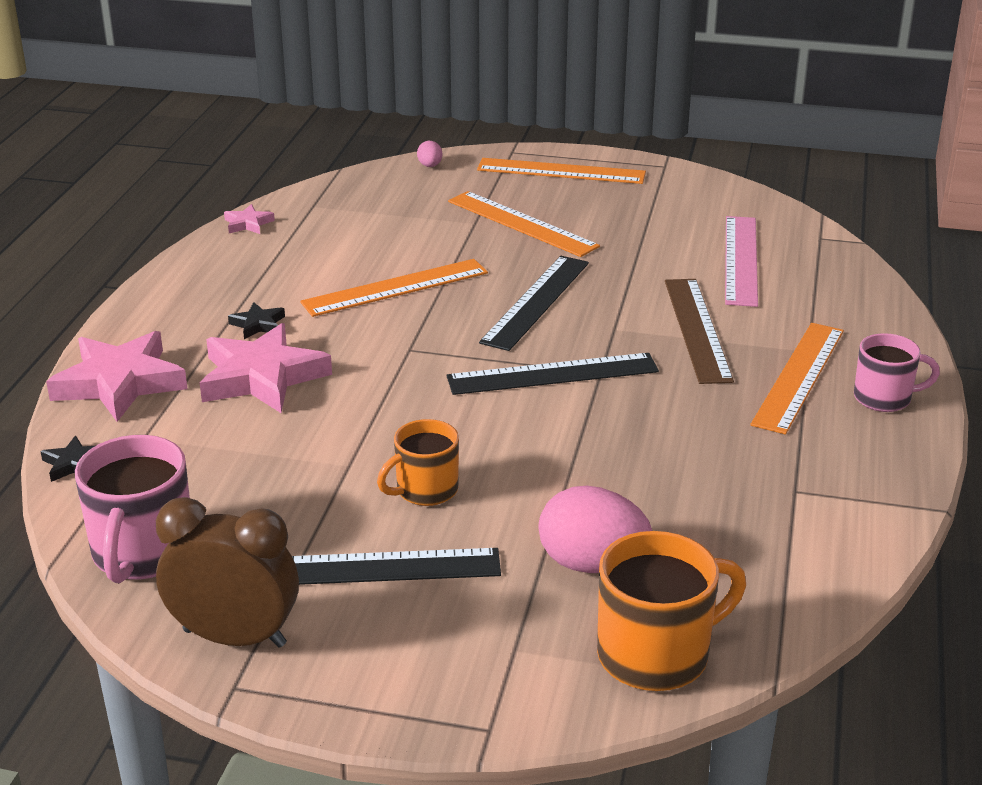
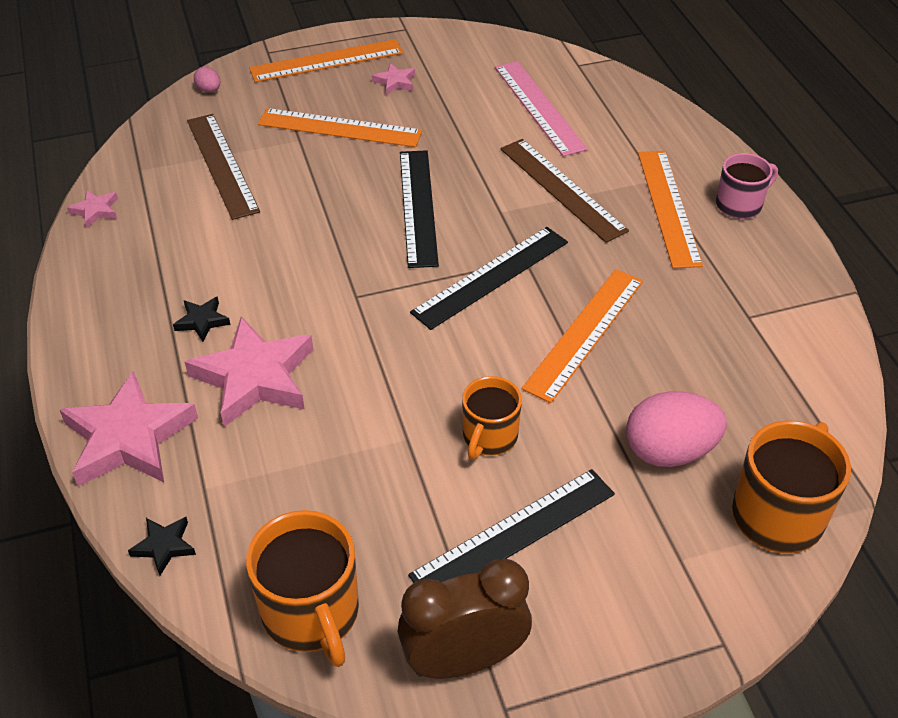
camera: 30 degrees left, 15 degrees up
(142, 553) = (311, 613): pink mug -> orange mug
(387, 221) = (222, 165): none -> brown ruler
(395, 288) = (290, 235): orange ruler -> orange ruler (584, 333)
(611, 203) = (395, 82): none -> pink star

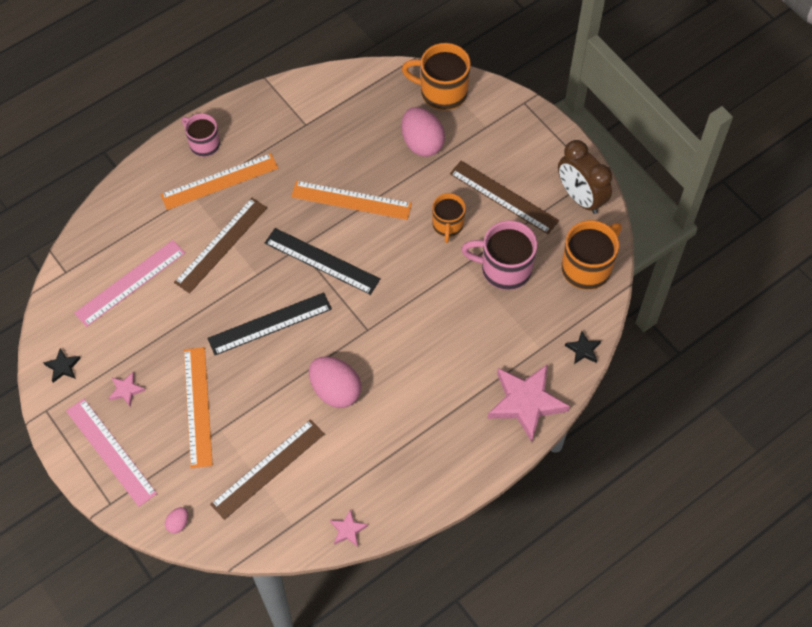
camera: 110 degrees left, 15 degrees up
(202, 321) = (423, 407): black star -> black star (63, 367)
(254, 377) = (455, 357): pink star -> none
(284, 243) = (335, 390): none -> pink egg
(326, 61) = (111, 451): orange ruler -> pink ruler
(372, 487) = (504, 268): none -> pink mug
(489, 437) = (447, 225): orange mug -> orange mug turned 90 degrees clockwise
(514, 534) = (503, 197): black ruler -> brown ruler

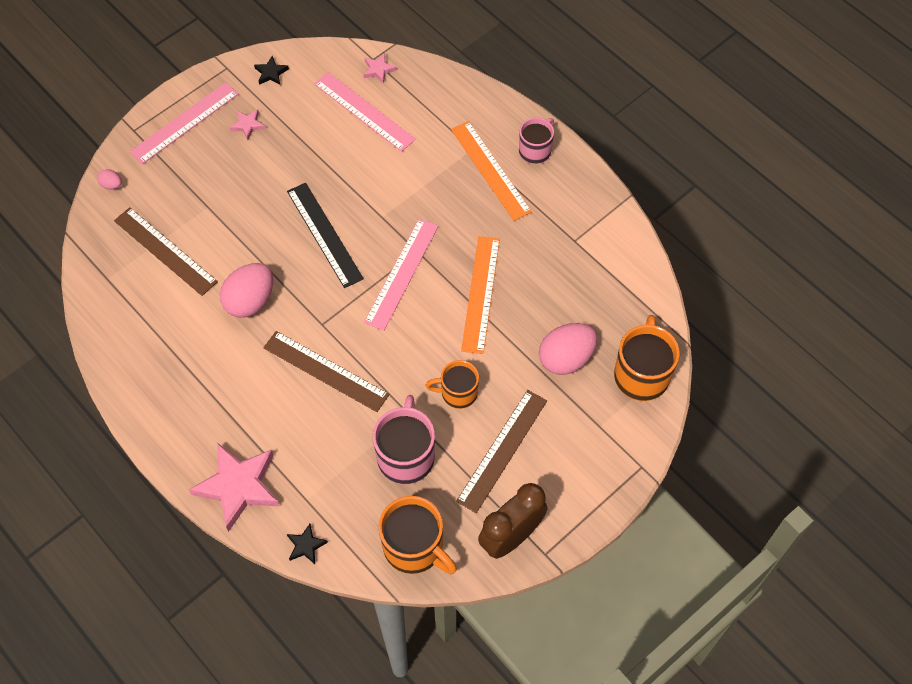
camera: 85 degrees right, 0 degrees up
(197, 406) = (231, 184): orange ruler -> none
(221, 245) = (414, 181): brown ruler -> brown ruler (326, 371)
(322, 261) = (401, 273): black ruler -> pink ruler
(348, 530) = (99, 326): pink star -> pink star (378, 70)

